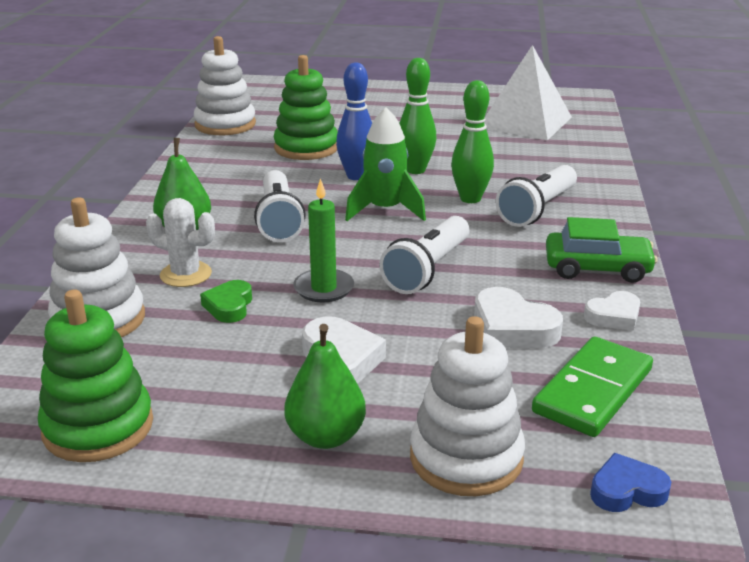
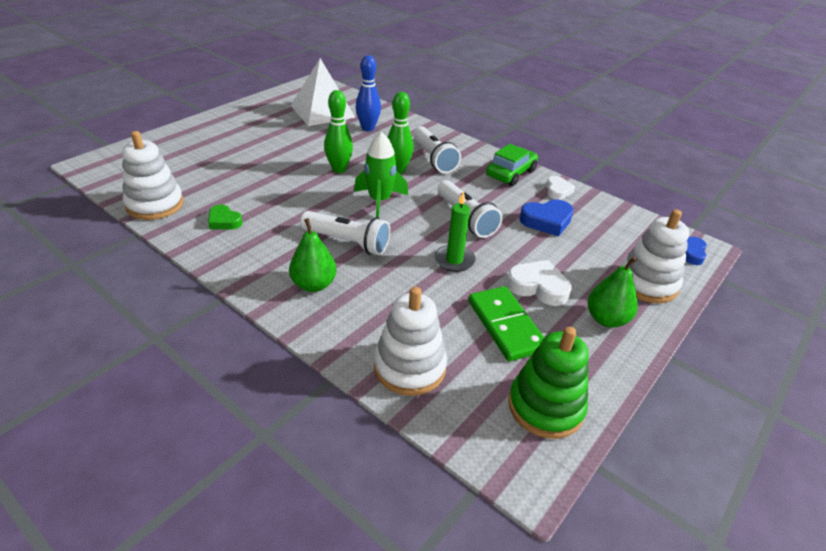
camera: 60 degrees left, 10 degrees up
(186, 274) = (383, 307): white cactus -> none
(229, 306) = (443, 303): green heart -> green heart (224, 221)
(306, 148) = (250, 190): green stacking toy -> none
(356, 176) = (320, 190): blue bowling pin -> blue bowling pin (368, 128)
(512, 328) = (546, 221): white heart -> blue heart
(592, 391) = (614, 226): green domino -> green domino (505, 325)

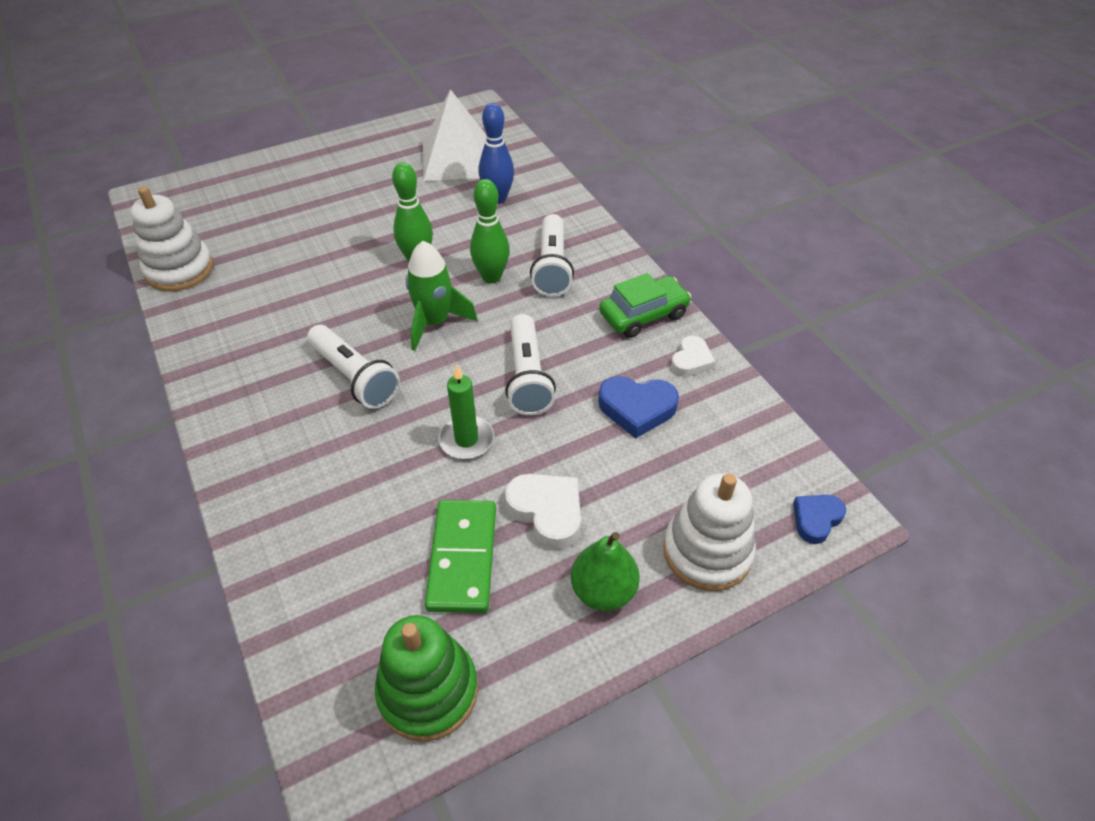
camera: 25 degrees right, 10 degrees up
(224, 221) = (237, 311): green heart -> none
(314, 284) = (278, 429): green pear -> none
(409, 367) = (308, 579): white stacking toy -> none

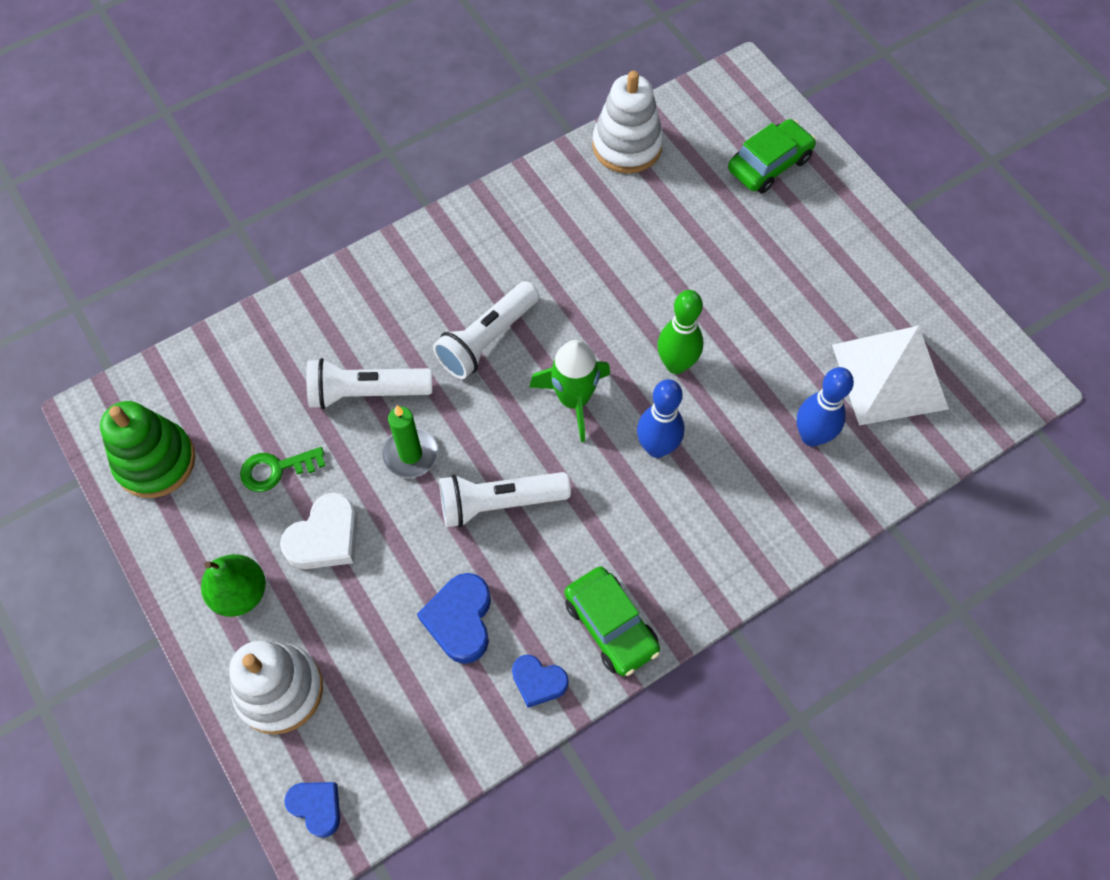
camera: 85 degrees right, 15 degrees up
(244, 192) = (769, 164): none -> green car
(462, 558) = (276, 469): green domino -> green key
(491, 277) = (657, 447): green bowling pin -> blue bowling pin
(552, 267) = (685, 514): white flashlight -> white flashlight (367, 392)
(691, 360) = (538, 681): white heart -> blue heart

